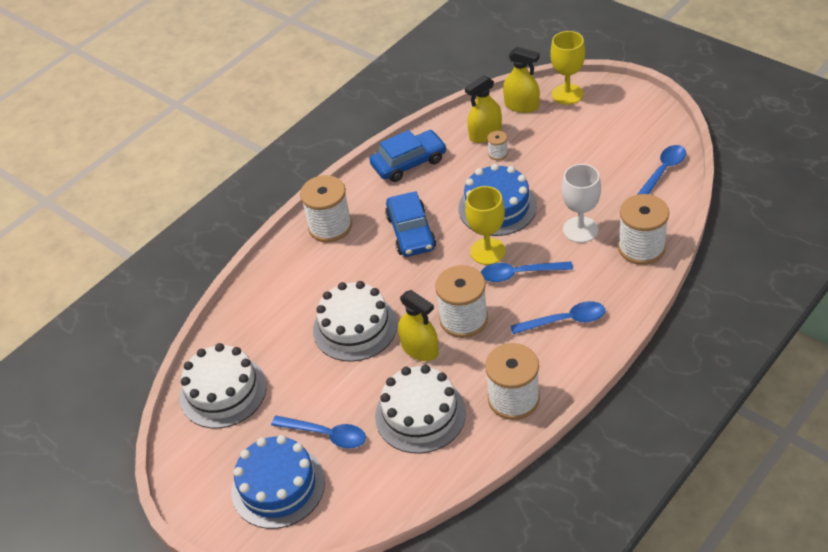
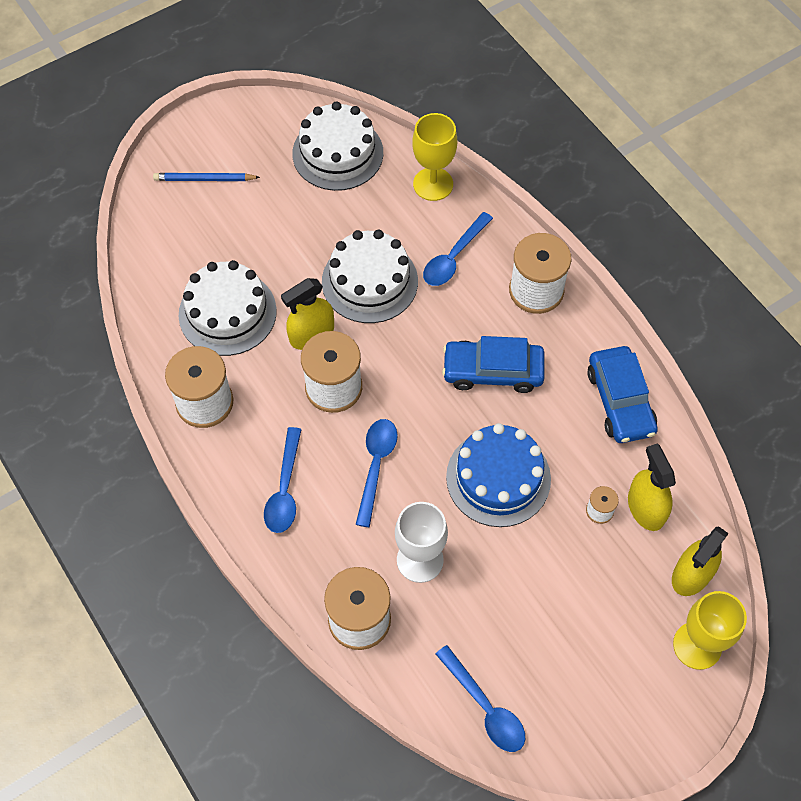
camera: 100 degrees right, 15 degrees up
(278, 486) = (204, 179): blue cake -> blue pencil
(326, 435) = (243, 228): blue spoon -> blue spoon (453, 257)
(487, 251) = (426, 443): yellow goblet -> yellow goblet (433, 184)

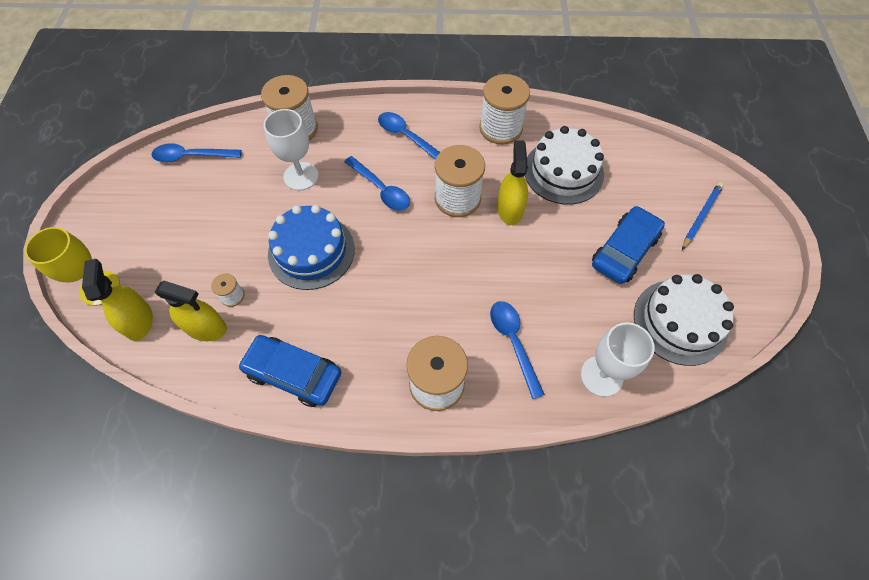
camera: 125 degrees right, 0 degrees up
(369, 281) = (531, 269): white cake -> none
(433, 184) = (601, 376): yellow goblet -> white goblet
(492, 371) = (391, 302): blue car -> blue car (624, 251)

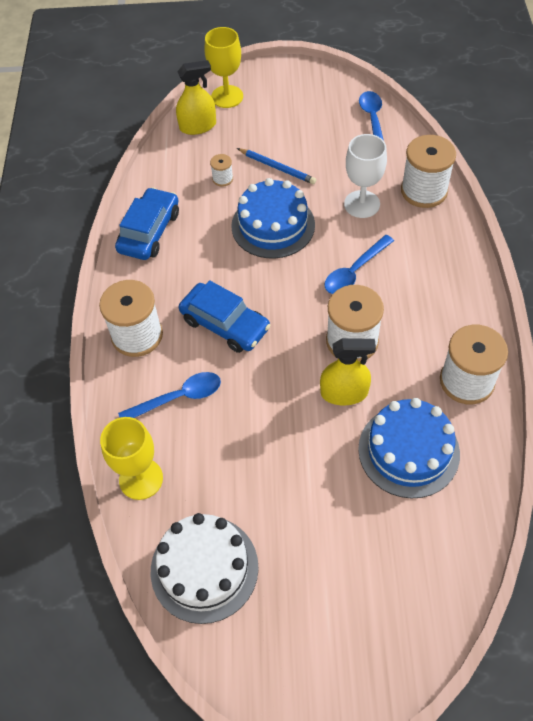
camera: 90 degrees right, 5 degrees down
(205, 327) = (192, 167): yellow spray bottle -> none
(406, 137) = (433, 287): blue spoon -> none
(563, 172) = (408, 451): white cake -> blue cake
(601, 376) = (141, 479): white goblet -> yellow goblet
(624, 251) = (297, 514): blue car -> blue car (225, 324)
(701, 216) = (359, 617): blue pencil -> blue pencil (277, 168)

